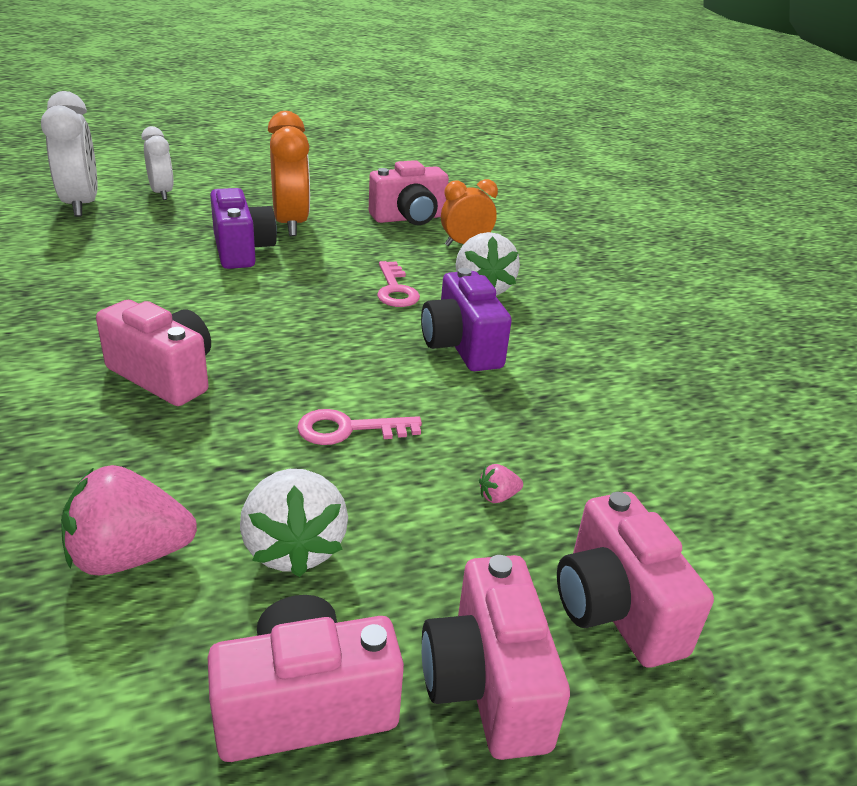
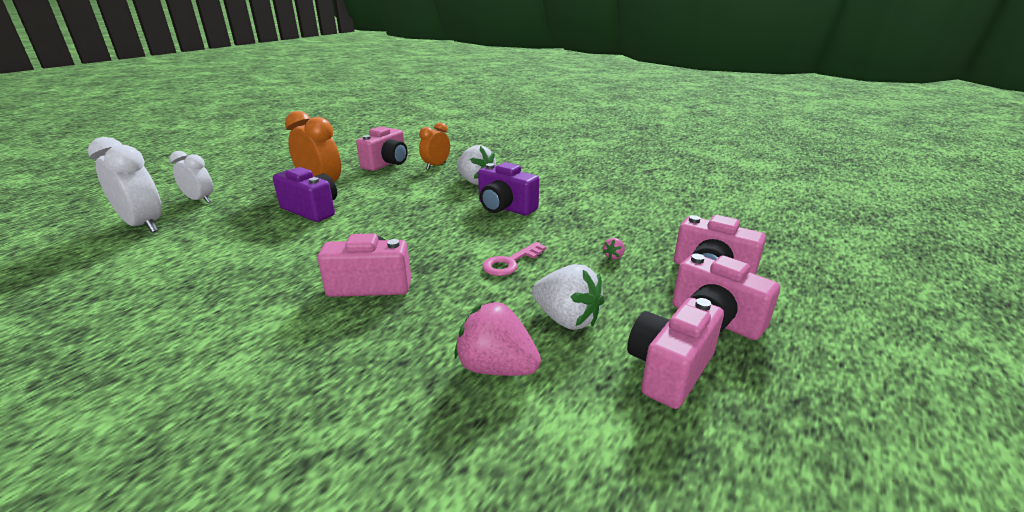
camera: 35 degrees left, 5 degrees down
(130, 556) = (496, 367): pink strawberry -> pink strawberry turned 75 degrees clockwise
(395, 290) = (433, 197): pink key -> none

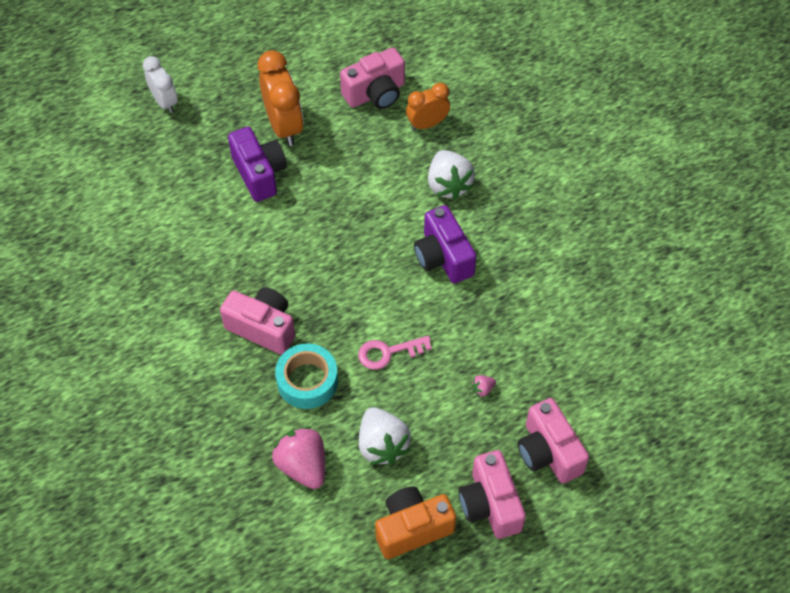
camera: 30 degrees right, 30 degrees up
(144, 225) = (110, 136): white clock -> none
(447, 303) = (307, 381): none -> turquoise tape
(669, 370) = (412, 528): pink camera -> orange camera

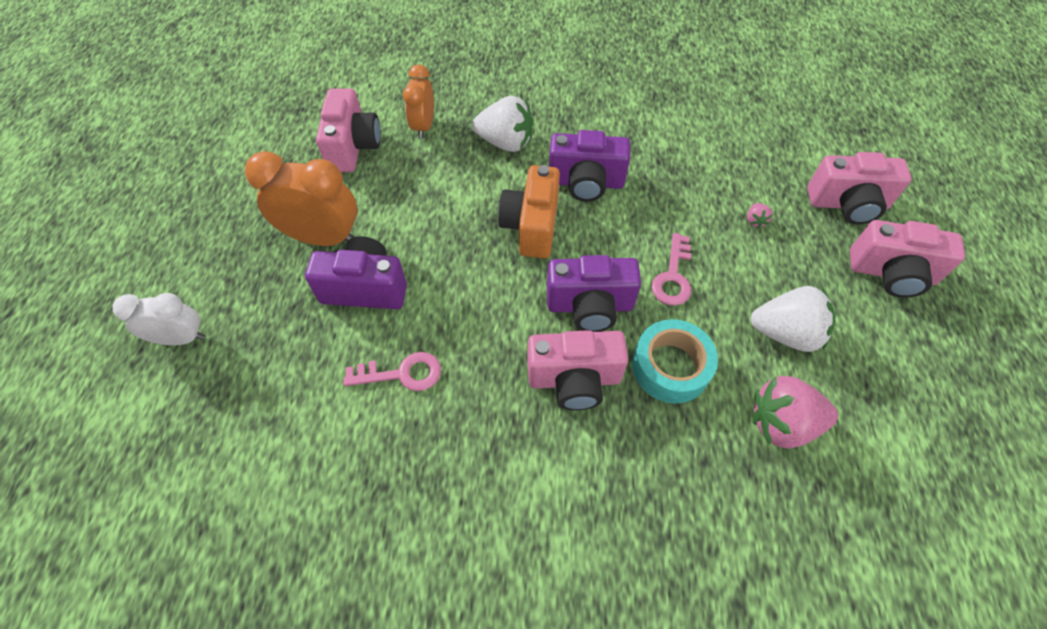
camera: 60 degrees left, 0 degrees up
(210, 230) = (402, 373): none -> pink key
(263, 327) = (574, 379): pink camera -> pink camera turned 150 degrees counterclockwise
(328, 311) = (590, 306): none -> purple camera
(412, 528) = (900, 352): orange camera -> orange camera (531, 226)

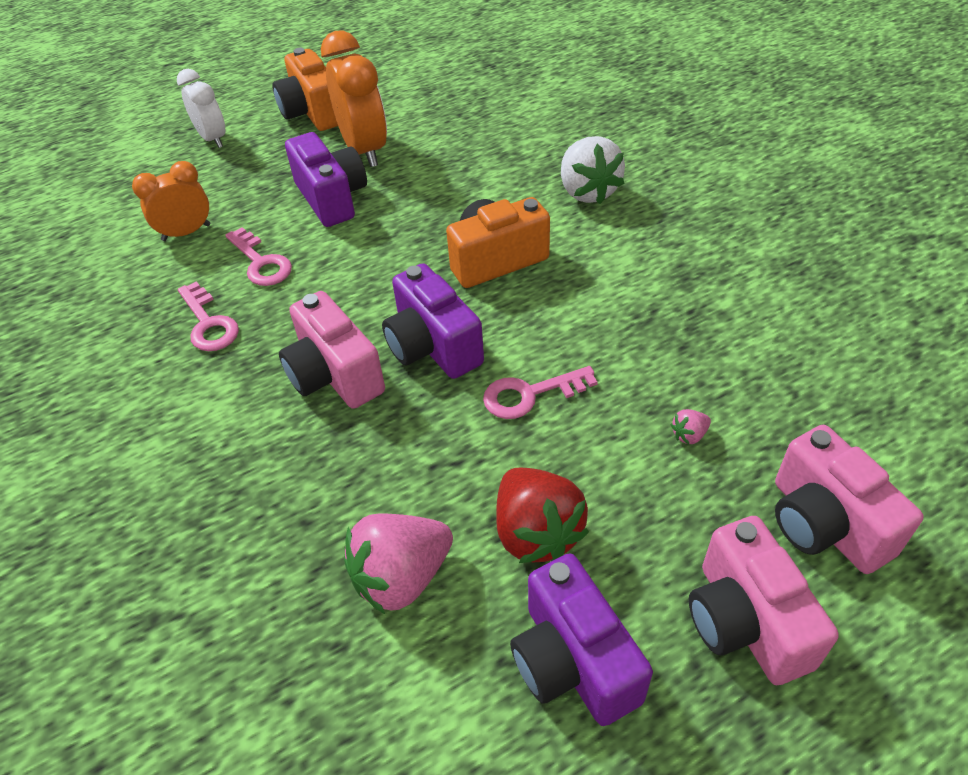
camera: 60 degrees right, 10 degrees down
(229, 247) = (312, 113): none -> orange camera
(353, 147) = (480, 112): pink camera -> none
(424, 126) = (549, 135): orange clock -> orange clock (186, 233)
(446, 444) = (209, 323): none -> pink key
(586, 183) = (594, 270): purple camera -> purple camera (573, 661)
(670, 367) = (405, 443): turquoise tape -> none
(782, 423) = (401, 577): pink strawberry -> pink strawberry turned 90 degrees counterclockwise
(785, 333) = (536, 532): white strawberry -> red strawberry

